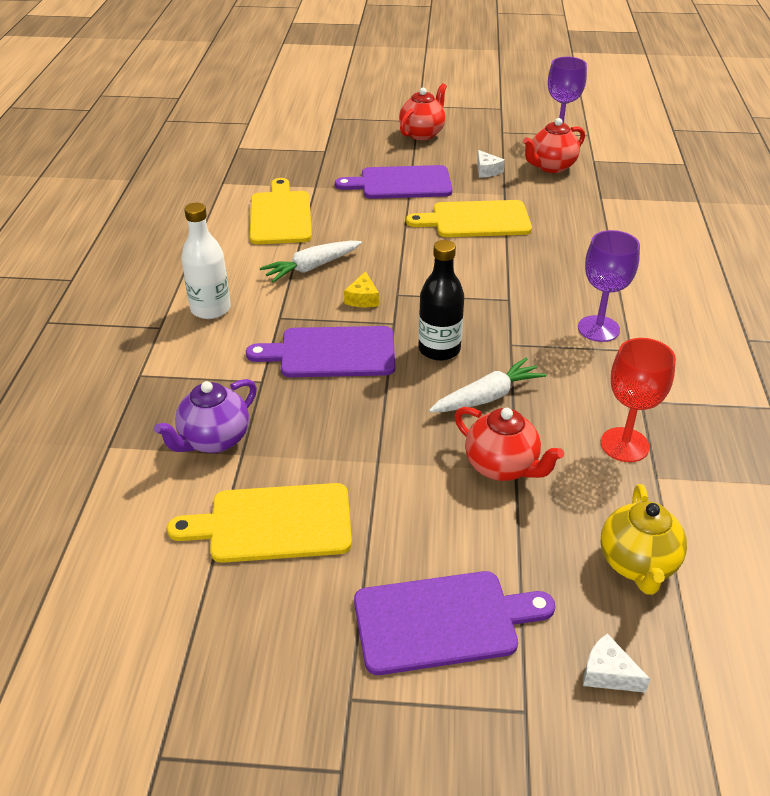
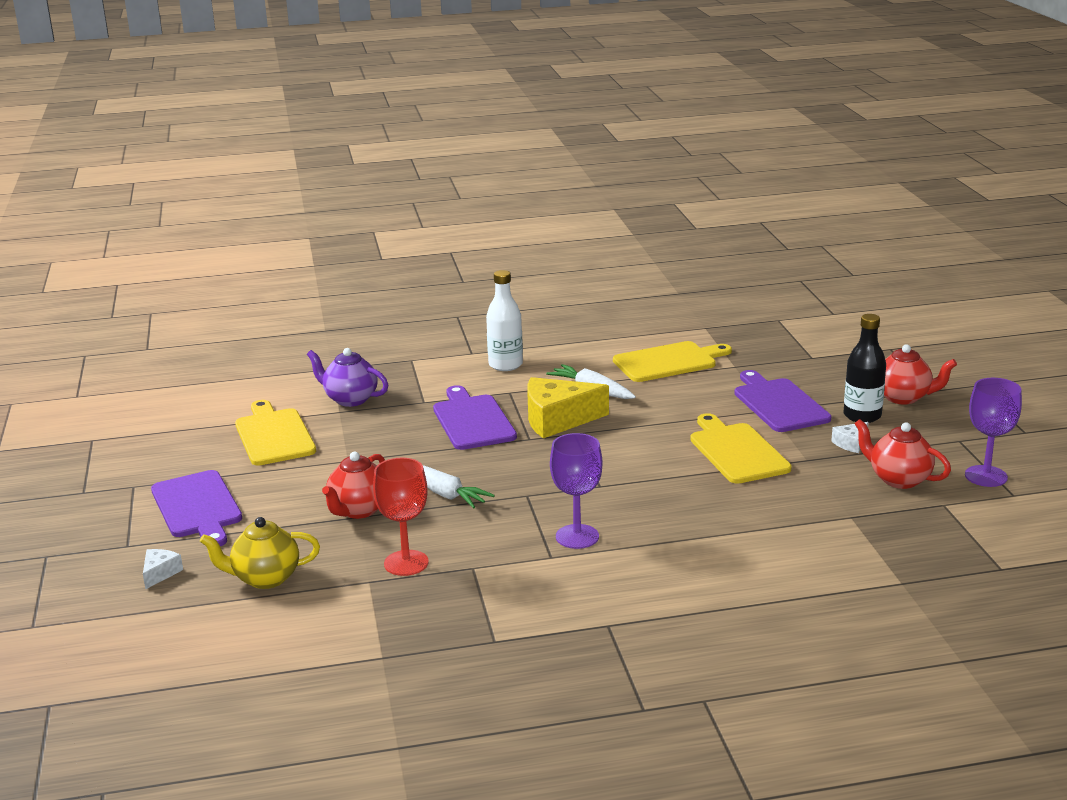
camera: 75 degrees right, 15 degrees down
(362, 298) = (557, 420): yellow cheese -> yellow cheese, size x2.16
(439, 349) = (501, 464): black bottle -> black bottle (862, 416)

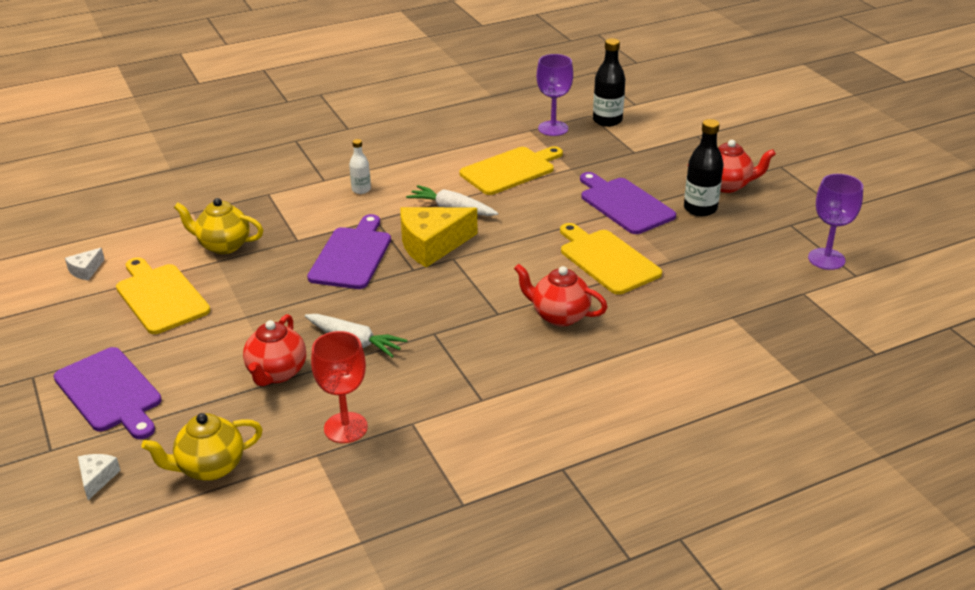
camera: 15 degrees left, 10 degrees up
(350, 399) = (223, 245): purple teapot -> yellow teapot
(472, 420) = (352, 255): purple cutting board -> purple cutting board turned 45 degrees clockwise
(505, 365) = (361, 190): white bottle -> white bottle, size x0.59
(577, 536) = (498, 373): purple goblet -> purple goblet (553, 128)
(795, 326) = (607, 120): none -> black bottle
(851, 443) = (702, 239): white cheese -> white cheese (85, 270)
(898, 479) = (756, 271): red teapot -> red teapot (559, 316)

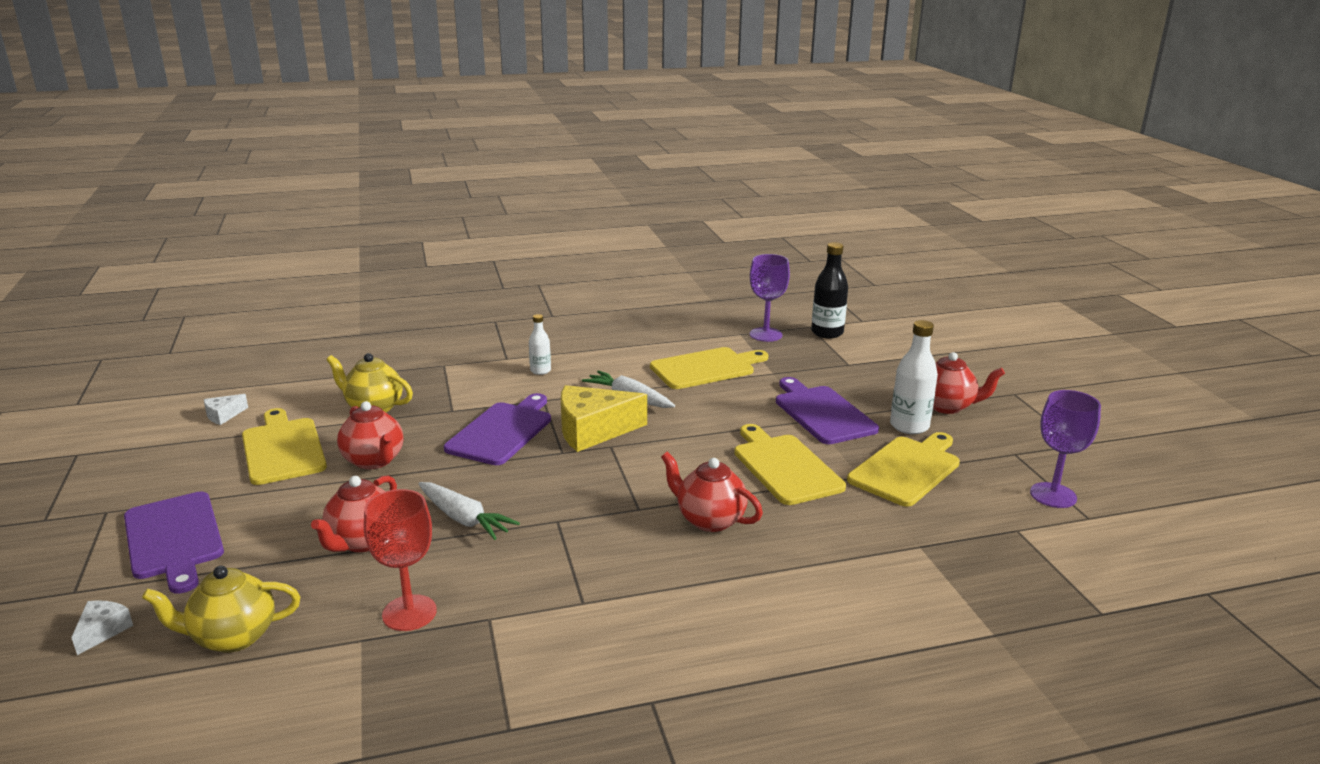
camera: 10 degrees right, 10 degrees down
(250, 298) = (374, 461): none -> red teapot
(700, 208) = (909, 426): black bottle -> white bottle
(707, 249) = (907, 469): none -> yellow cutting board

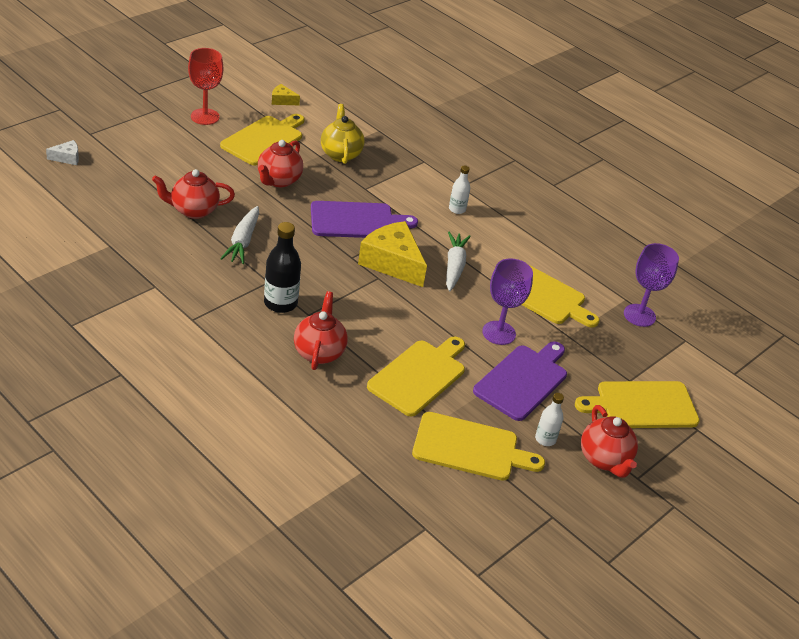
camera: 55 degrees right, 15 degrees up
(174, 539) = (151, 143): purple cutting board -> none
(223, 415) = (282, 100): white cheese -> yellow cheese
(233, 637) = (86, 201): yellow teapot -> none
(409, 613) = (141, 254): red goblet -> red goblet (205, 117)
(827, 333) = (682, 354): black bottle -> black bottle (280, 303)
(883, 369) = (642, 405): none -> yellow cutting board
(909, 426) = (545, 439): white bottle -> white bottle, size x0.59
(1053, 495) = (498, 548): purple goblet -> purple goblet (499, 333)

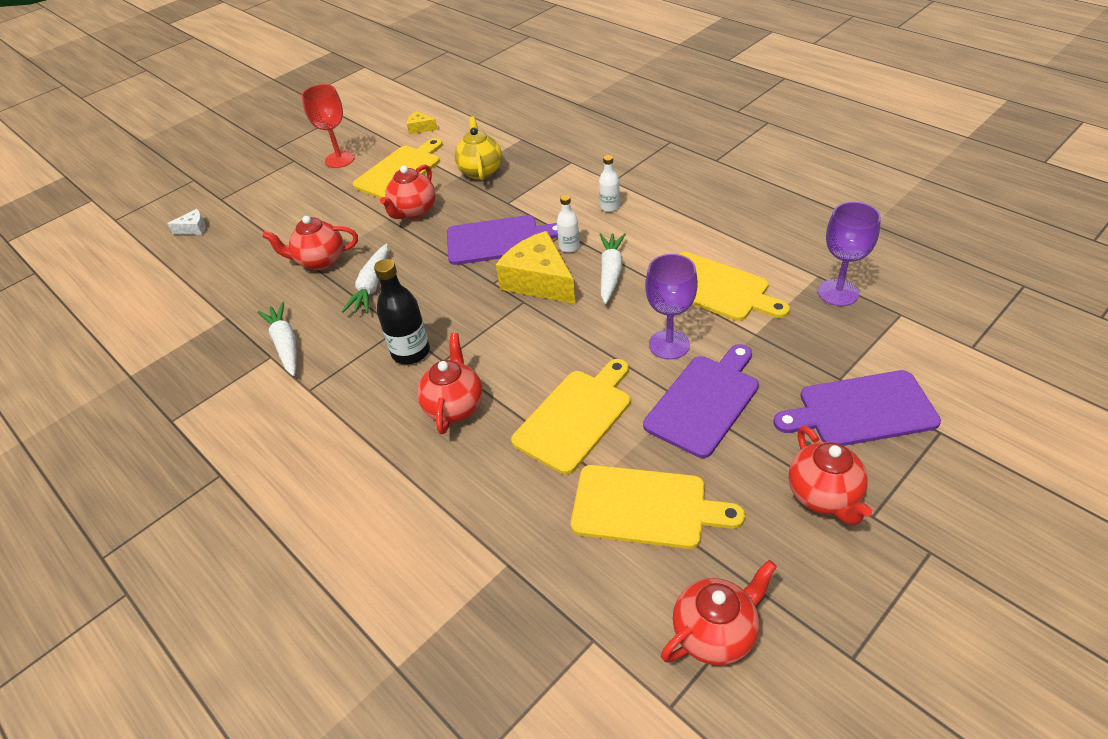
camera: 10 degrees right, 5 degrees up
(168, 278) = (285, 344): none -> white carrot
(514, 535) = (715, 633): none -> red teapot
(545, 439) = (741, 478): white bottle -> white bottle (569, 247)
(642, 405) = (861, 410): yellow cutting board -> purple cutting board

